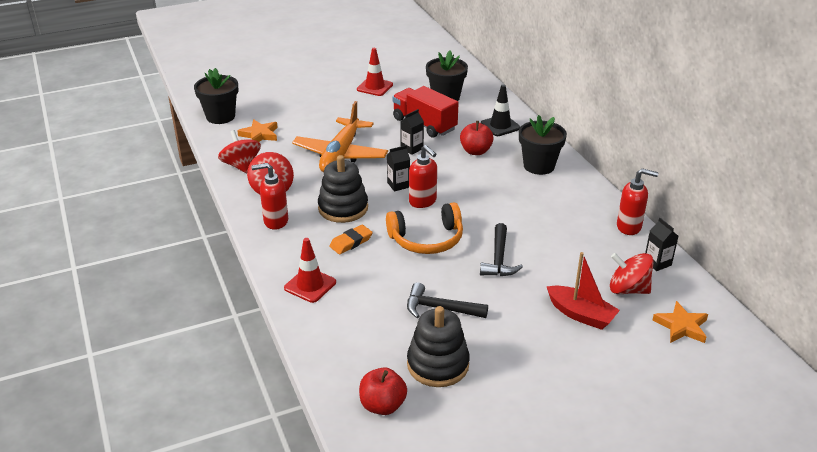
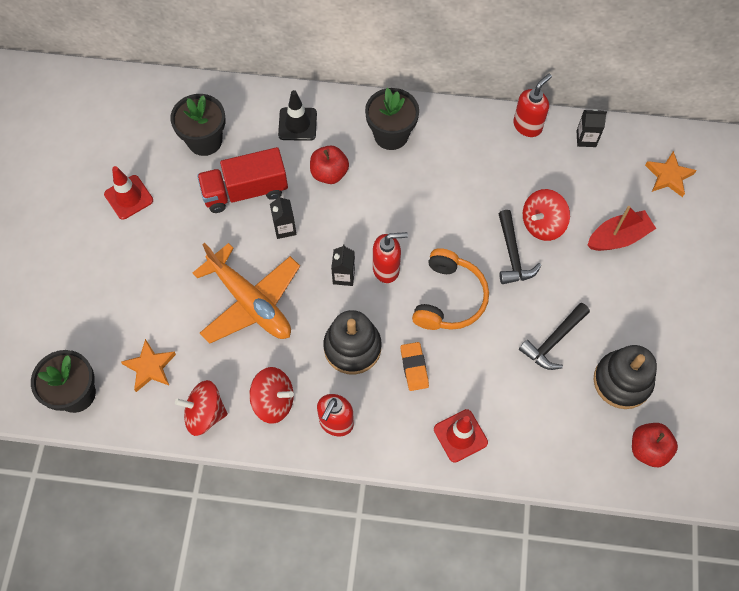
camera: 60 degrees left, 30 degrees up
(499, 259) = (512, 255): black hammer -> black hammer turned 45 degrees clockwise
(628, 289) = (606, 183): red spinning top -> red spinning top (542, 224)

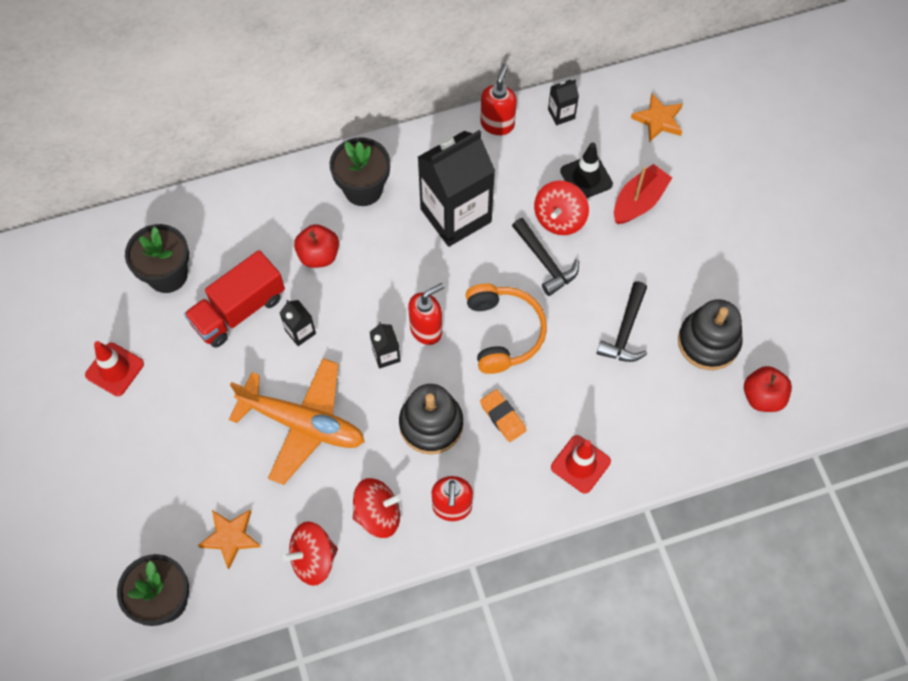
camera: 25 degrees left, 0 degrees up
(297, 124) = (259, 217): black traffic cone -> black traffic cone (586, 177)
(456, 186) = (456, 215): none -> black carton

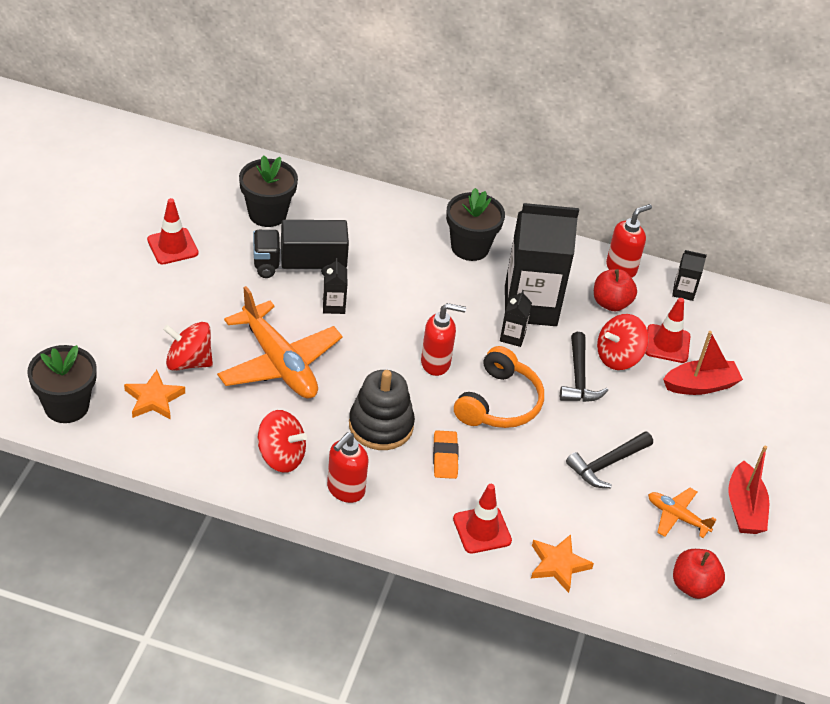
camera: 30 degrees right, 20 degrees down
(239, 310) = (299, 265): red truck -> black truck
(313, 559) = (202, 452): red spinning top -> red spinning top (189, 362)
(318, 255) = (394, 267): red apple -> red apple (611, 303)
(386, 355) = (387, 360): black carton -> black carton (512, 336)
(586, 177) = (667, 344): black traffic cone -> red traffic cone
(658, 120) = (768, 342): orange star -> orange star (558, 565)
(708, 342) = (677, 516): black stacking toy -> orange plane
(749, 297) = (744, 508): none -> red boat

